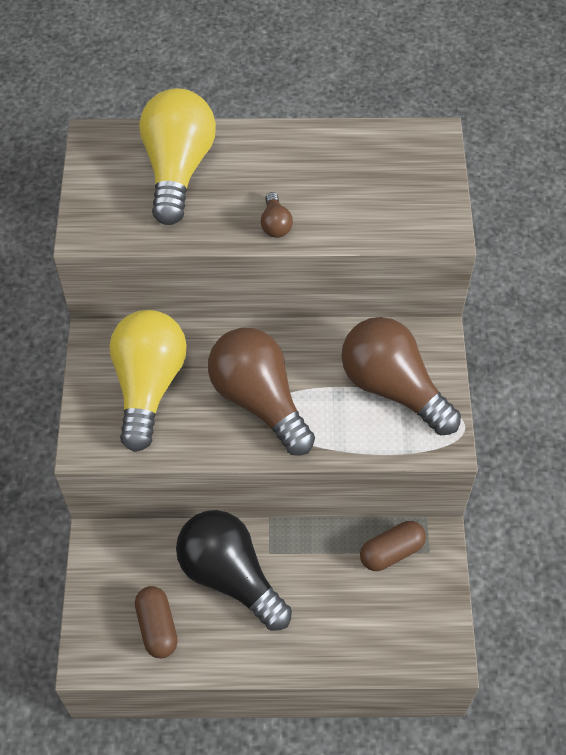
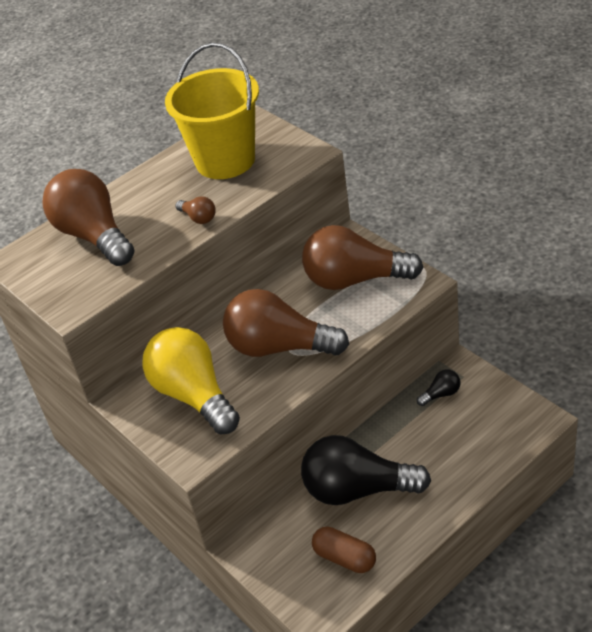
camera: 35 degrees left, 15 degrees down
(178, 169) = (94, 235): yellow light bulb -> brown light bulb
(365, 176) = (225, 160): none -> yellow bucket
(391, 552) = (441, 394): brown capsule -> black light bulb

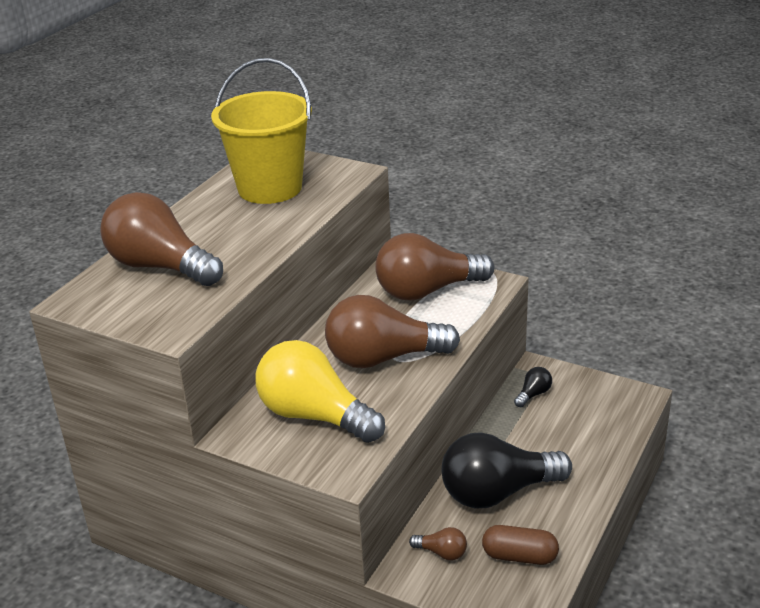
camera: 25 degrees left, 10 degrees down
(198, 218) = (271, 236): brown light bulb -> brown light bulb (442, 553)

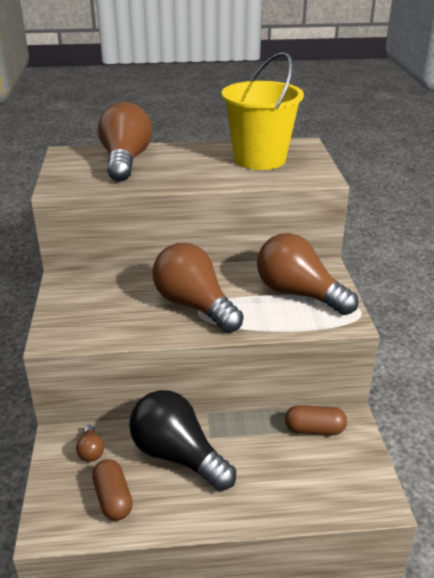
camera: 55 degrees right, 0 degrees up
(314, 416) = (104, 302): yellow light bulb -> none
(533, 394) = (314, 429): black light bulb -> brown capsule

